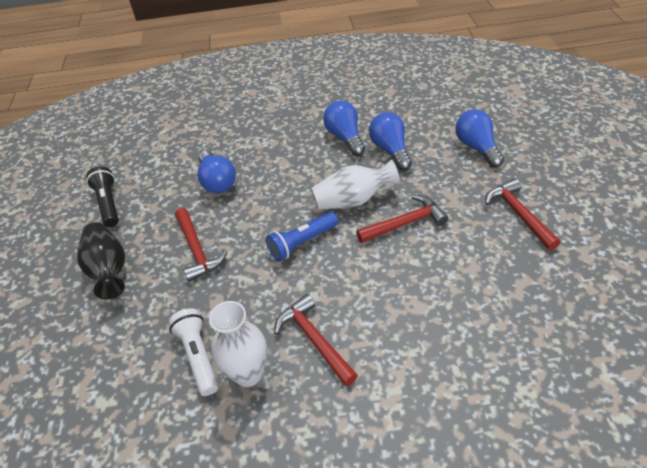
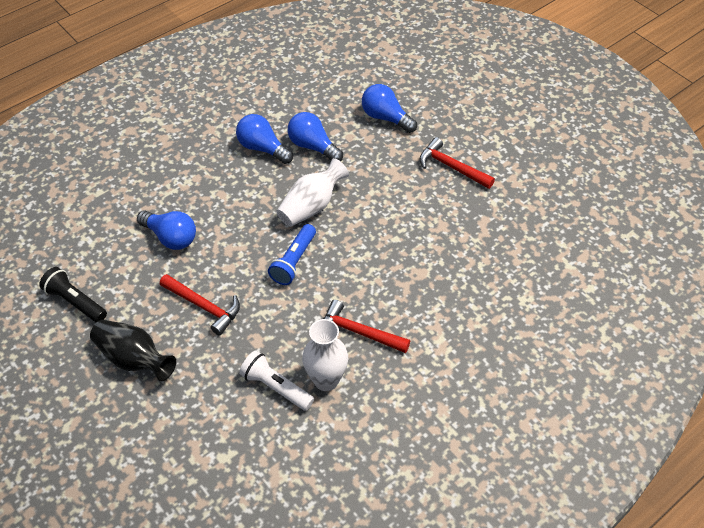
camera: 35 degrees left, 5 degrees up
(405, 223) = (368, 209): red hammer -> none

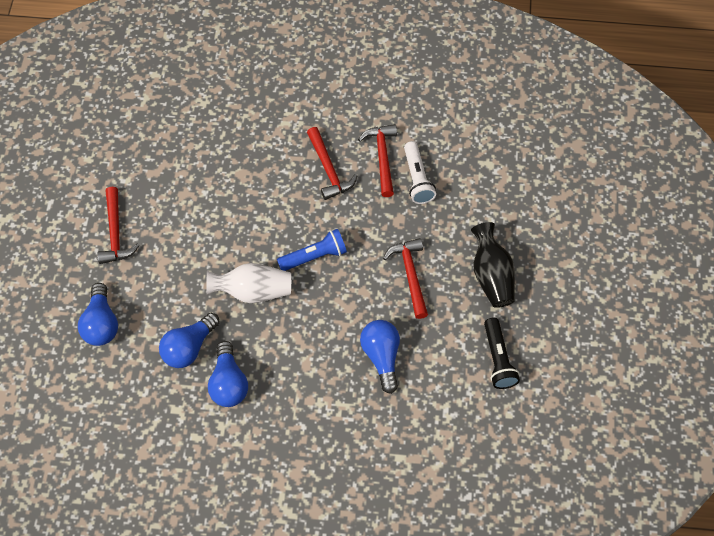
camera: 135 degrees left, 10 degrees up
(313, 146) = (189, 348): blue light bulb -> blue light bulb turned 45 degrees clockwise
(326, 380) = (382, 157): white vase -> red hammer

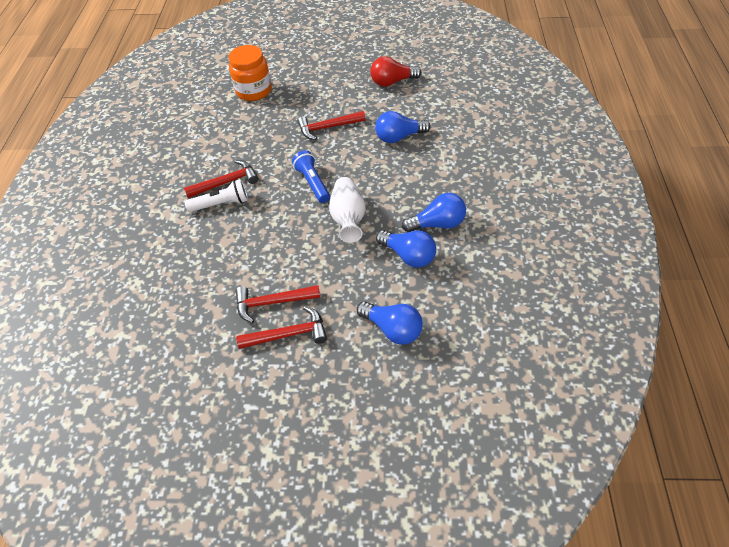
camera: 90 degrees left, 10 degrees down
(101, 324) = (393, 329): blue light bulb -> blue light bulb turned 45 degrees clockwise
(382, 157) = (217, 151): red hammer -> red hammer (272, 303)
(417, 179) = (240, 130): white flashlight -> white flashlight (221, 204)
(491, 275) = (326, 88): black vase -> none
(494, 190) = (254, 91): none -> orange jar
(498, 359) = (392, 82): black flashlight -> red light bulb

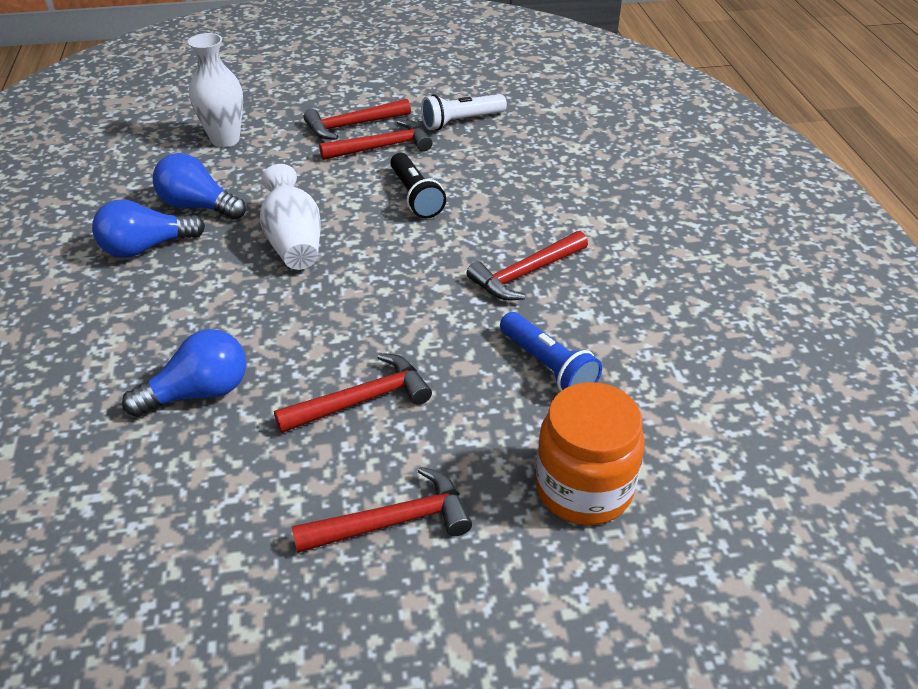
camera: 165 degrees right, 10 degrees down
(221, 204) = (514, 242): white flashlight -> white flashlight (461, 121)
(265, 247) = (415, 196): none -> black flashlight
(312, 183) = (367, 287): blue flashlight -> blue flashlight (548, 366)
(325, 87) = (393, 521): none -> red hammer
(392, 82) = (206, 560): red light bulb -> none
(393, 329) = (225, 139): blue light bulb -> white vase

